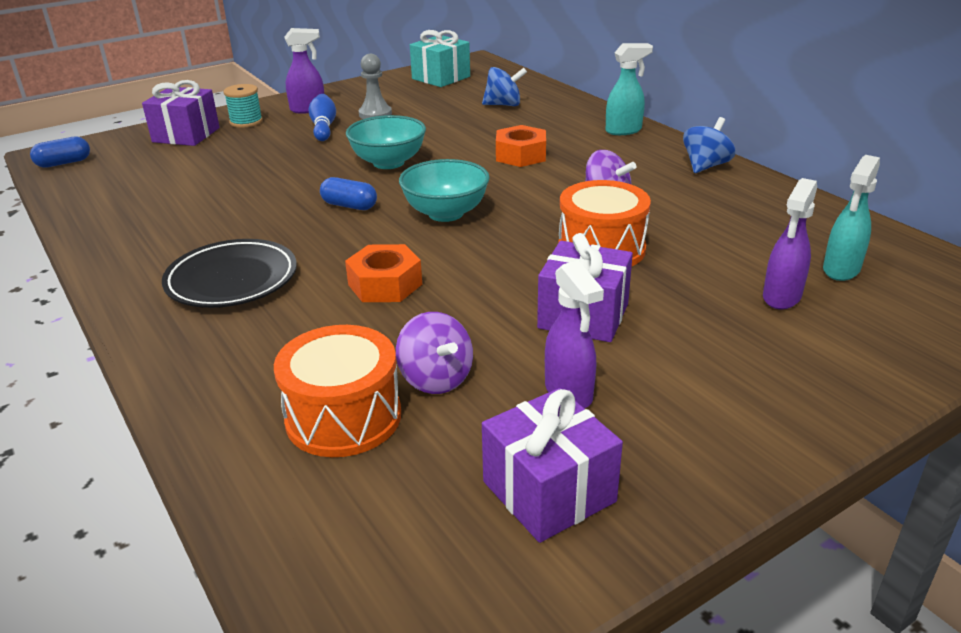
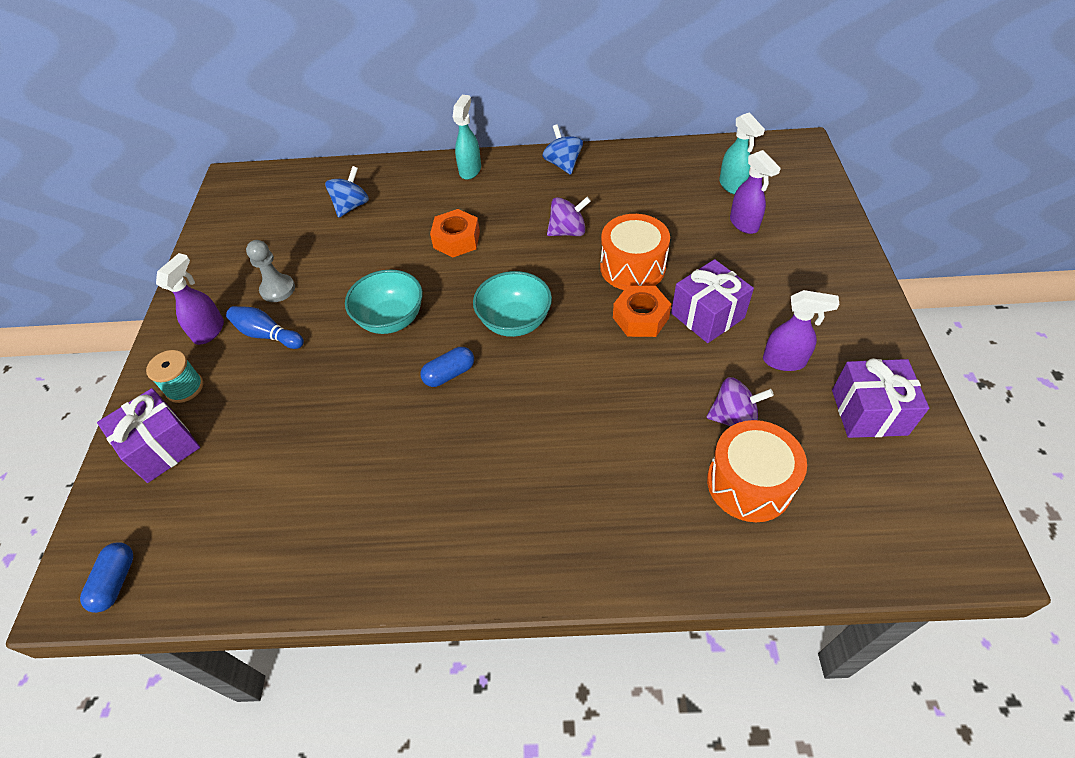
camera: 55 degrees left, 20 degrees up
(232, 280) = (515, 494): black plate -> none
(385, 284) = (595, 399): orange nut -> orange nut (640, 318)
(441, 78) = (245, 216): turquoise gift -> none

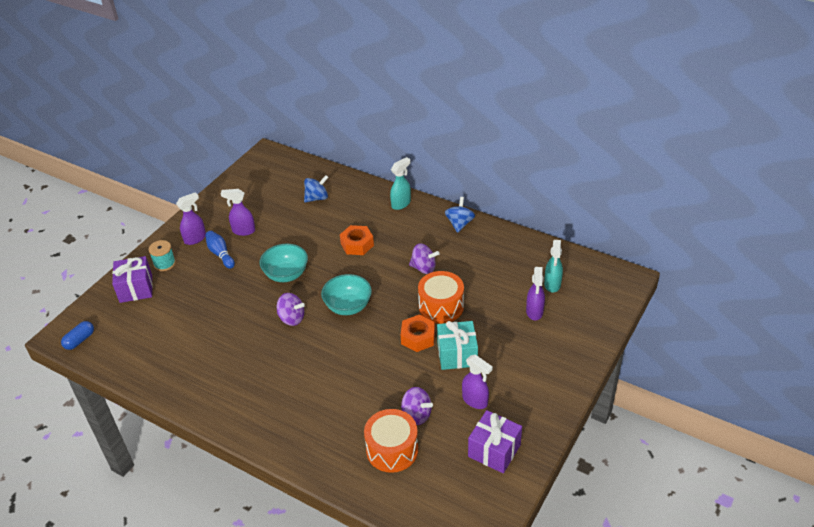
camera: 30 degrees right, 10 degrees down
(278, 289) = (243, 231): grey pawn -> purple spray bottle
(449, 374) = (291, 318): blue capsule -> purple spinning top
(707, 315) = (457, 354): purple gift -> turquoise gift

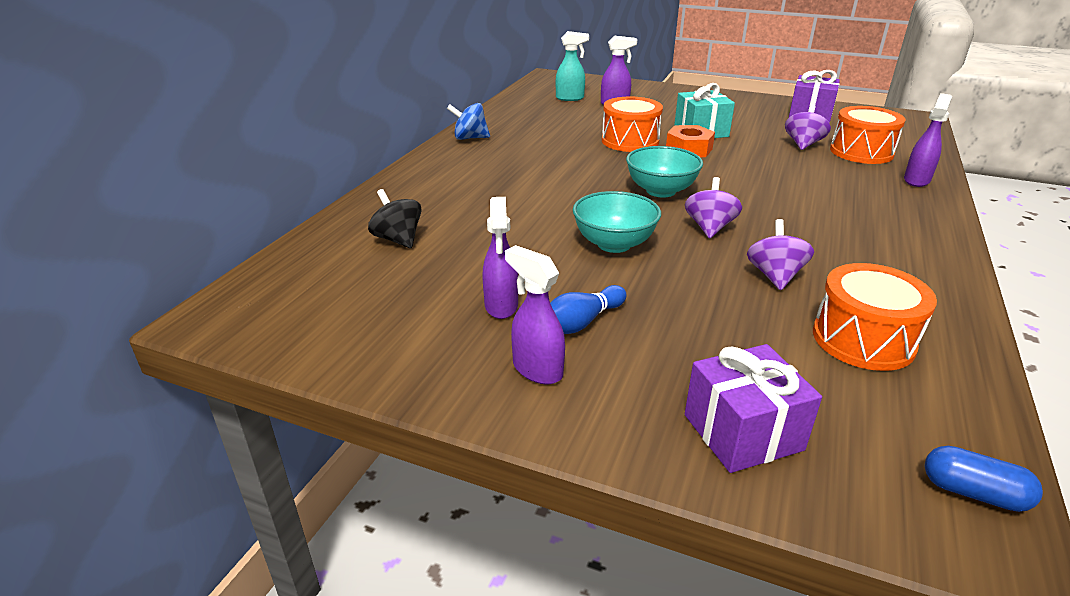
camera: 100 degrees left, 10 degrees down
(164, 263) = (637, 402): turquoise spool -> none
(168, 345) = (863, 339): none -> orange drum
(317, 198) = (398, 239): blue spinning top -> black spinning top
(357, 244) = (524, 195): orange nut -> none
(401, 204) = (423, 173): turquoise spray bottle -> none
(423, 268) = (563, 152): purple spinning top -> purple spinning top (774, 276)
(475, 401) = (758, 122): purple spray bottle -> purple spray bottle (916, 180)

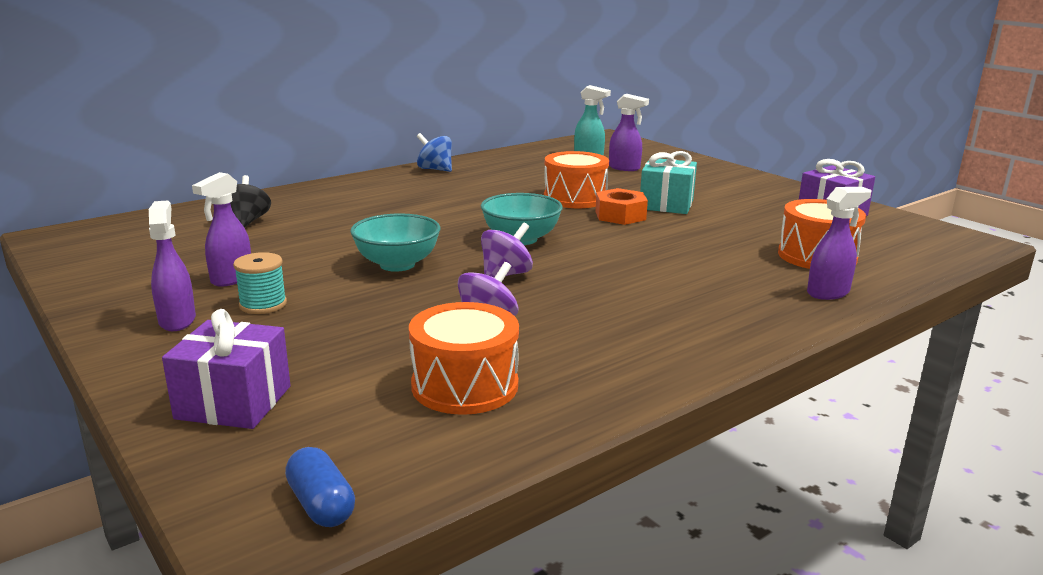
camera: 30 degrees right, 10 degrees down
(580, 323) = (263, 304): blue bowling pin -> turquoise spool
(803, 144) = (759, 236): purple spinning top -> none

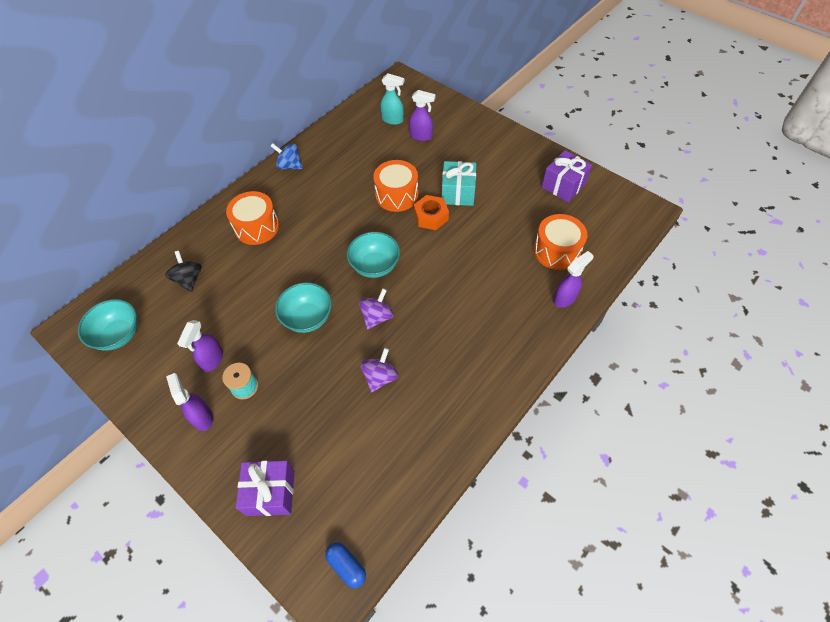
camera: 10 degrees left, 35 degrees up
(115, 247) = (119, 335): none -> turquoise bowl
(465, 385) = (385, 447): orange drum -> orange drum (257, 227)

